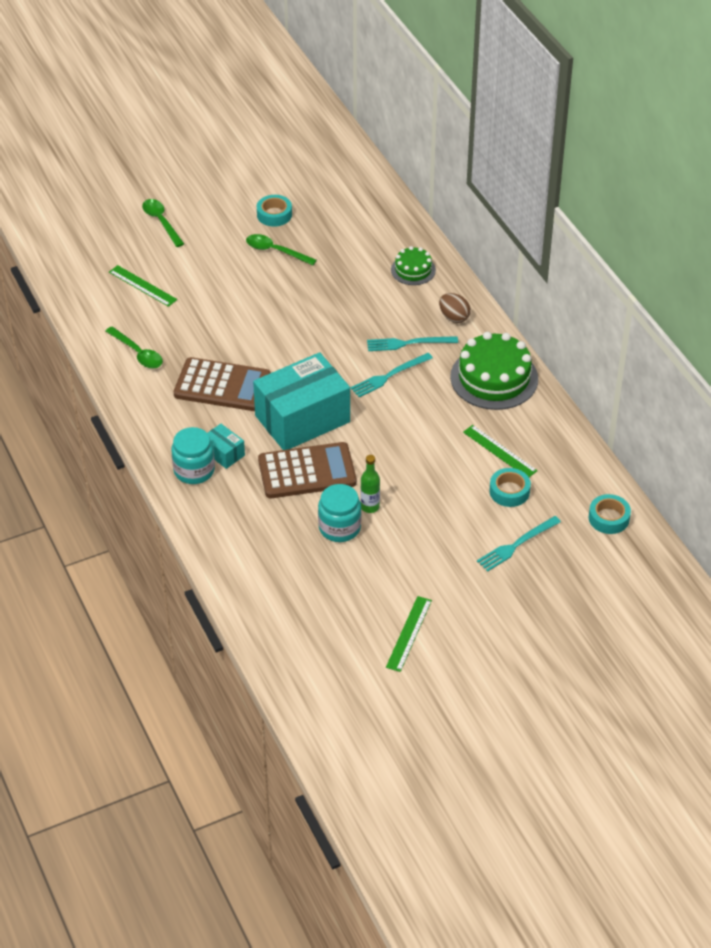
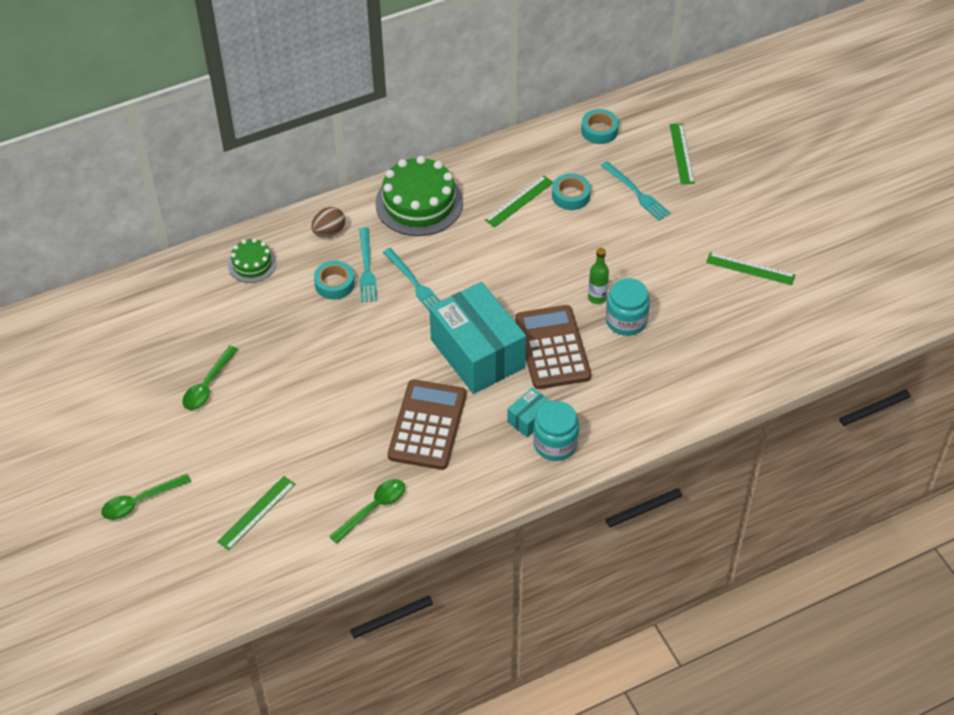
camera: 90 degrees left, 5 degrees up
(274, 215) = (142, 388): turquoise tape -> turquoise tape (334, 284)
(579, 586) = (681, 153): none -> green ruler

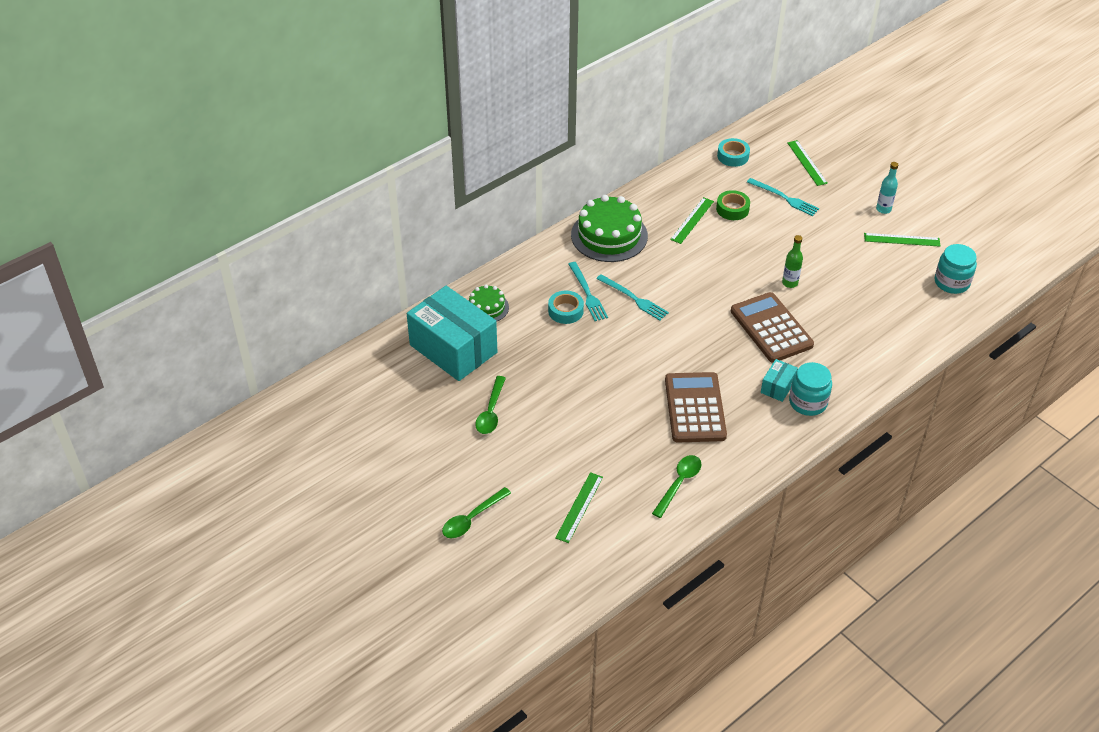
camera: 15 degrees left, 5 degrees down
(329, 231) = (542, 271): brown egg -> none
(477, 353) = (711, 344): turquoise box -> turquoise box (453, 349)
(571, 196) = (732, 209): turquoise tape -> green tape
(626, 320) = (821, 296): turquoise jar -> turquoise jar (951, 282)
(745, 227) = (883, 209): none -> turquoise bottle

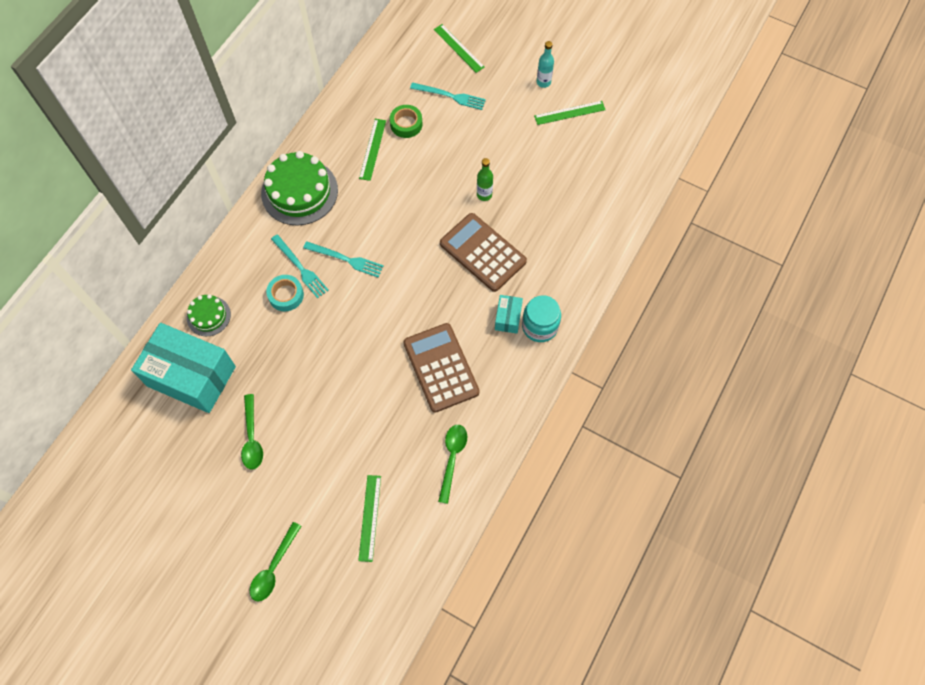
camera: 20 degrees left, 20 degrees up
(733, 156) = (388, 60): turquoise tape -> none
(951, 282) = (626, 148): turquoise jar -> none

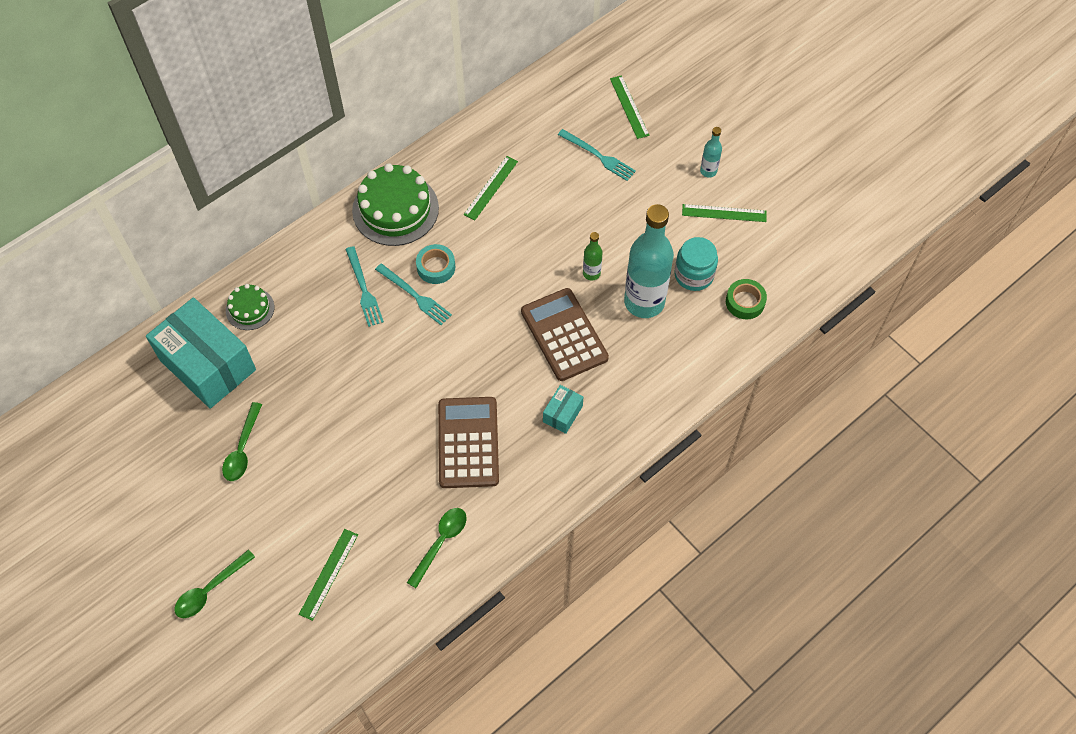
camera: 20 degrees right, 5 degrees down
(286, 295) = (337, 313): turquoise tape -> turquoise tape (436, 267)
(406, 124) = (538, 172): green tape -> green tape (745, 302)
(536, 205) = (644, 302): none -> turquoise bottle
(540, 326) = (594, 434): turquoise jar -> turquoise jar (694, 275)

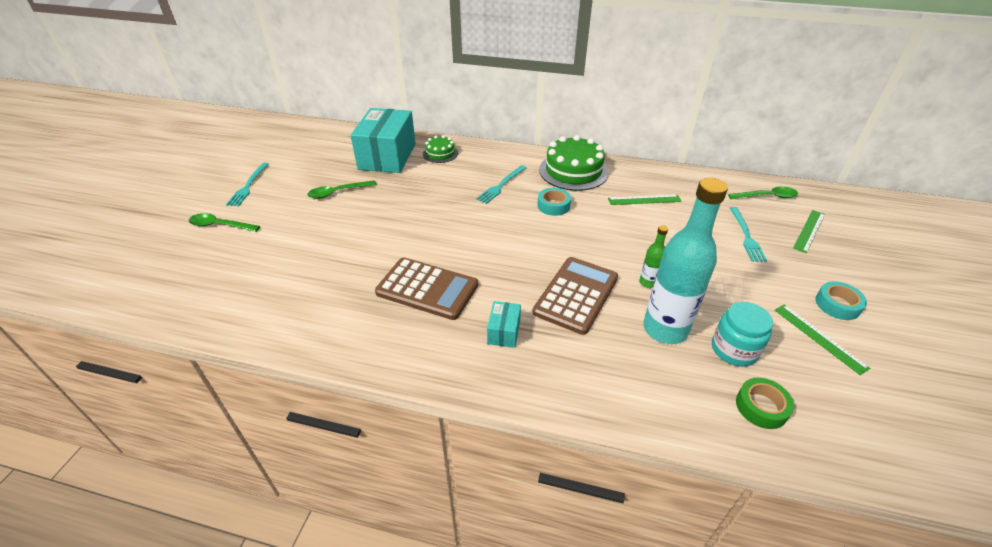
camera: 55 degrees right, 20 degrees down
(328, 574) = (260, 271): green ruler -> none
(415, 295) = (521, 207): turquoise fork -> turquoise fork (248, 186)
(441, 542) = (324, 317): green spoon -> green spoon (767, 196)
(468, 443) = (427, 289): brown calculator -> brown calculator turned 60 degrees clockwise
(562, 414) = (504, 332): turquoise box -> turquoise box turned 75 degrees counterclockwise
(708, 171) = (837, 305): turquoise bottle -> turquoise tape

